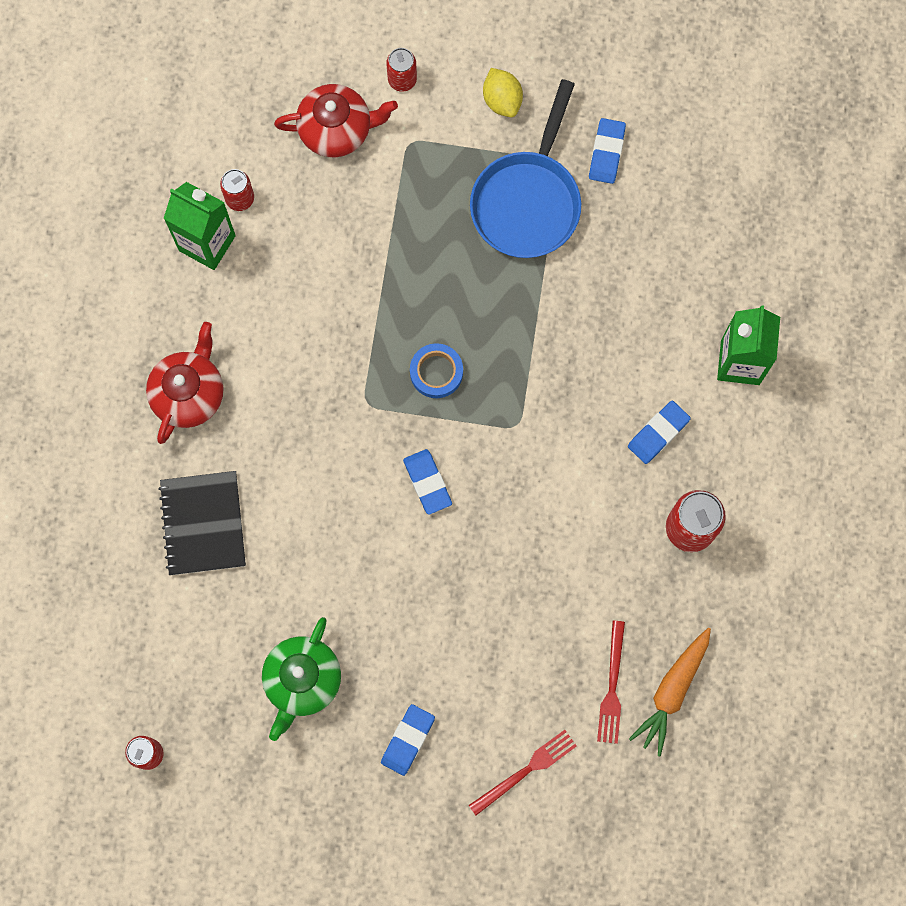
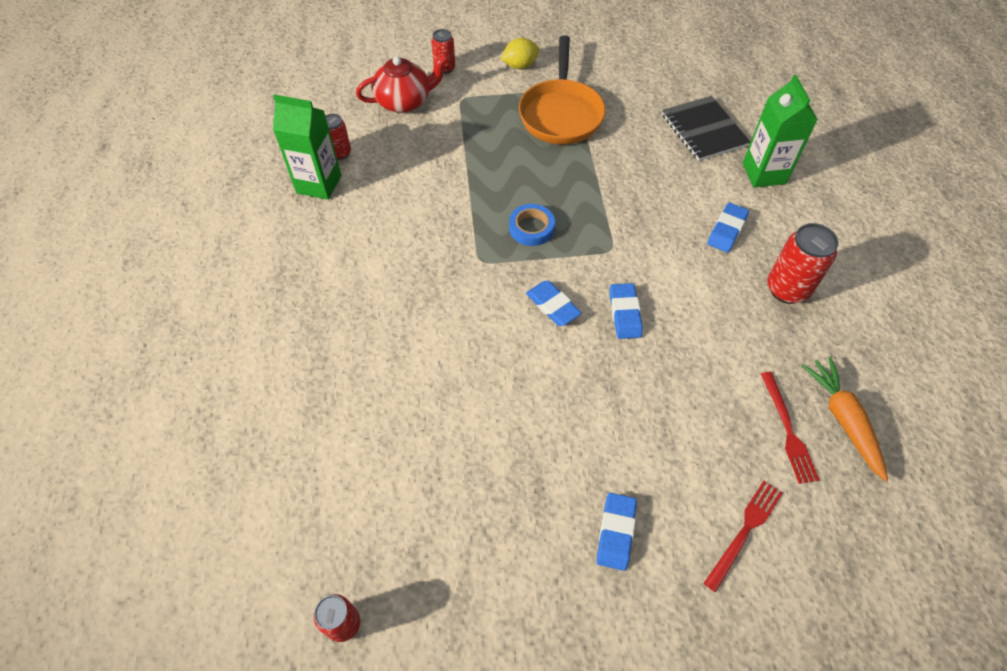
camera: 15 degrees left, 20 degrees down
(189, 393) = (324, 286): red teapot -> none
(203, 524) = (358, 384): black notebook -> black notebook (704, 130)
(302, 680) = (490, 502): green teapot -> none
(502, 100) = (520, 66): yellow lemon -> yellow lemon turned 75 degrees counterclockwise
(528, 201) = (561, 114): blue pan -> orange pan
(606, 153) = (605, 78): blue eraser -> blue eraser (625, 313)
(672, 691) = (843, 420): orange carrot -> orange carrot turned 150 degrees clockwise

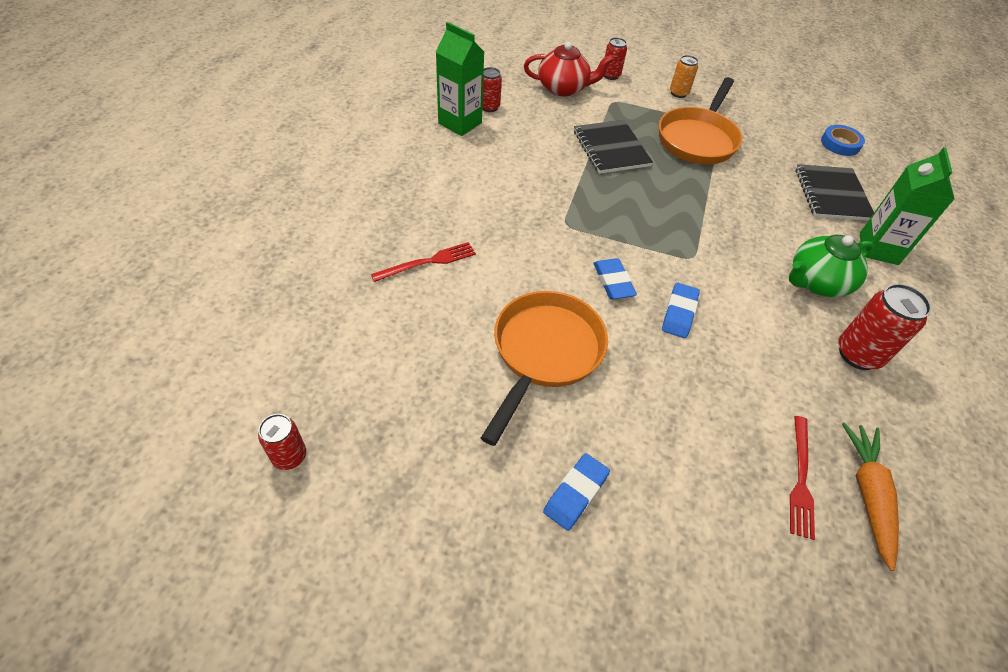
camera: 20 degrees right, 5 degrees down
(484, 157) = (611, 148): none -> black notebook
(520, 66) = (678, 93): yellow lemon -> orange can
(525, 407) = (544, 352): none -> orange pan
(531, 228) = (625, 215): blue tape -> blue tape (840, 144)
(726, 230) = (816, 282): blue eraser -> green teapot
(744, 532) = (709, 552): red fork -> red fork (427, 262)

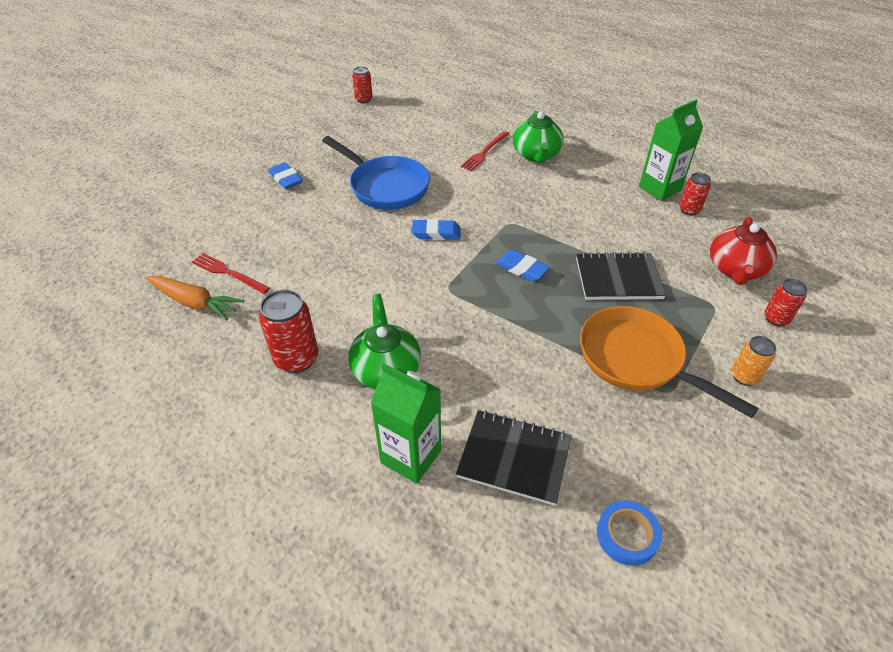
camera: 110 degrees right, 5 degrees down
(421, 214) = (536, 155): none -> green teapot
(427, 262) = (485, 152): red fork -> red fork turned 45 degrees clockwise
(544, 352) = (385, 186): orange pan -> blue pan
(679, 313) = (390, 260): blue eraser -> blue eraser (521, 268)

